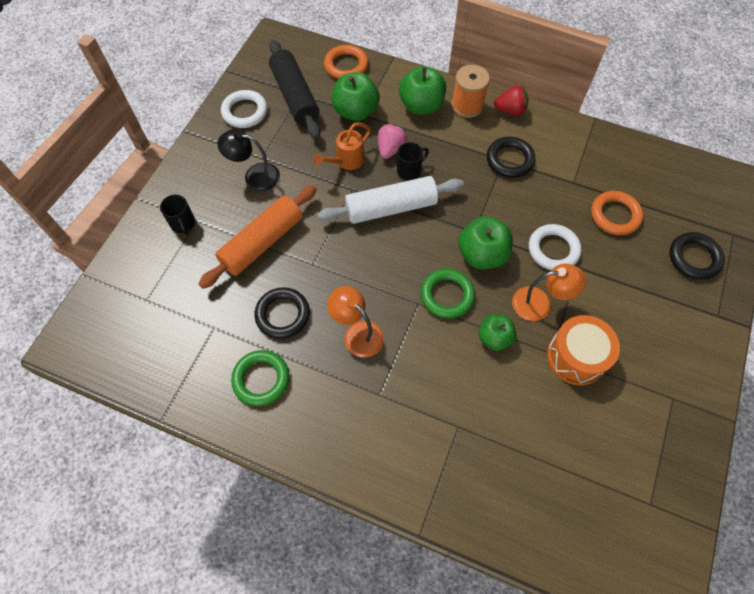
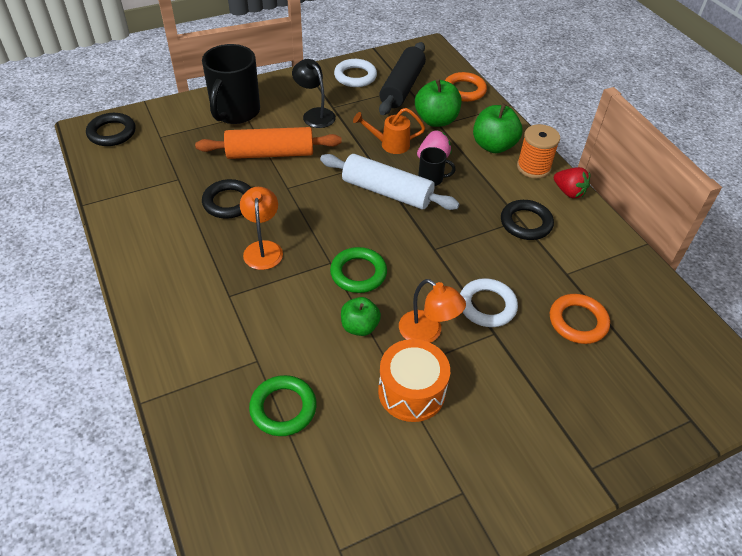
camera: 40 degrees right, 15 degrees down
(183, 224) = (235, 112): black mug -> black mug, size x2.13
(261, 379) = (167, 227): green ring -> green ring (283, 408)
(482, 255) = (420, 267): green apple -> none
(694, 258) = (622, 407): black ring -> black ring (112, 133)

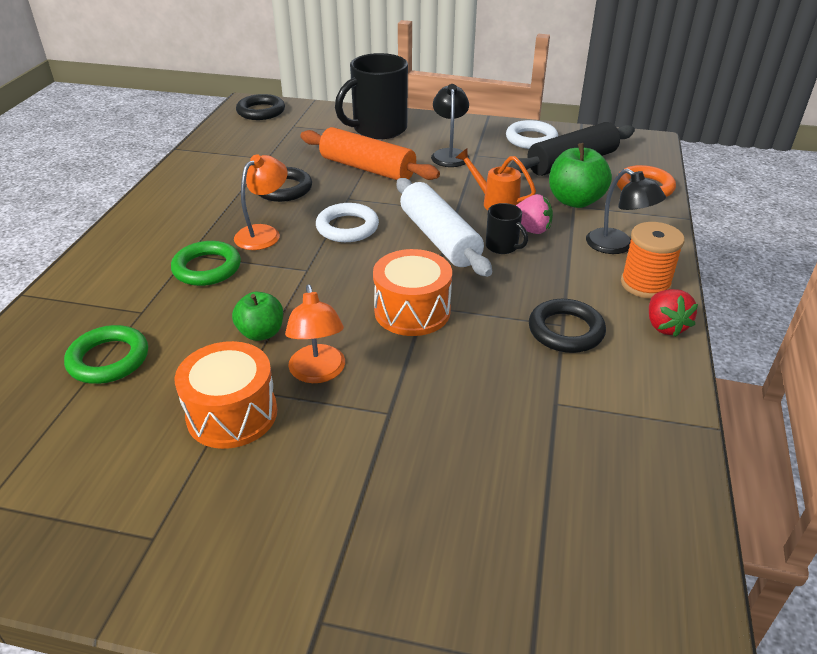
camera: 40 degrees right, 10 degrees down
(358, 273) = (320, 290): green ring -> green ring (207, 268)
(431, 257) = (412, 311): none -> orange drum
(487, 306) = (415, 383): white ring -> white ring (347, 227)
(493, 146) = (617, 246): green apple -> black lamp
(578, 321) = (507, 458): orange ring -> none

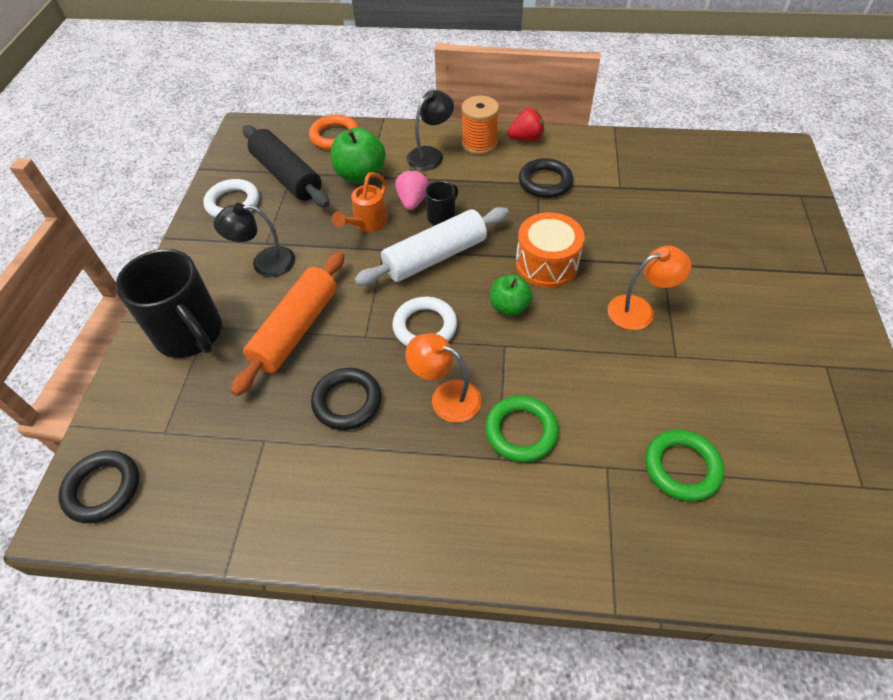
camera: 95 degrees left, 15 degrees up
(232, 414) = (704, 353): orange drum -> none
(261, 333) = (605, 358): green apple -> green apple (509, 306)

